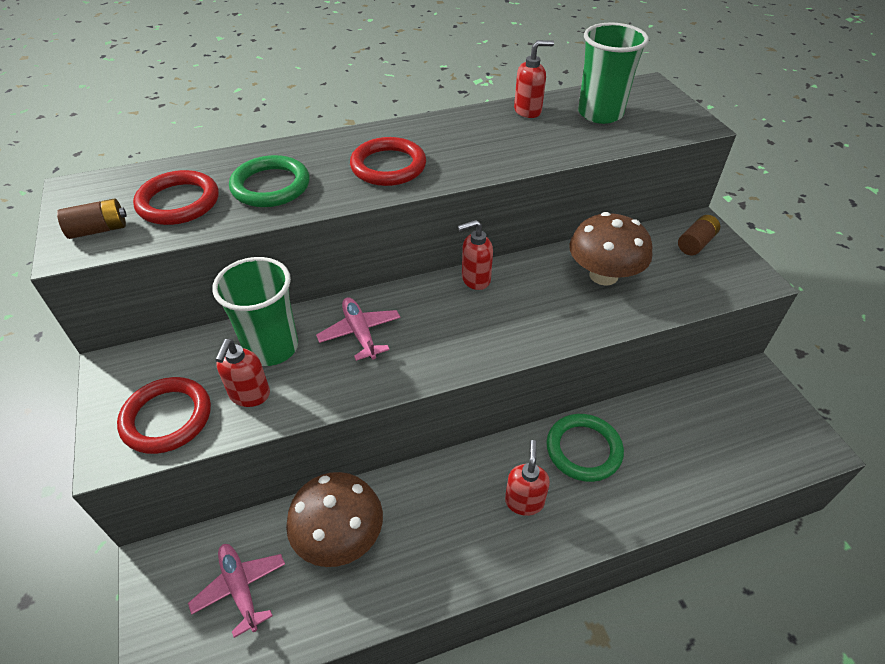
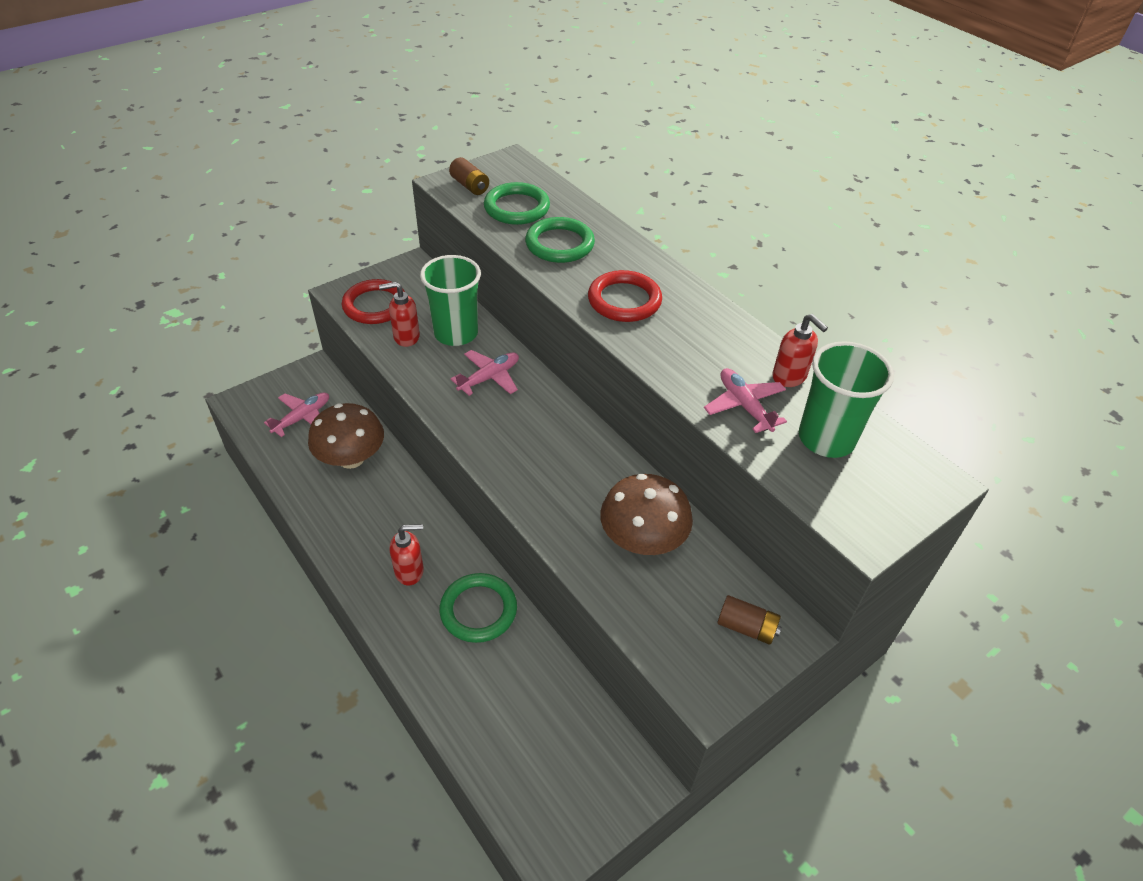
camera: 70 degrees right, 0 degrees up
(178, 202) = (517, 208): red ring -> green ring
(475, 279) = (589, 437): red soap dispenser -> none
(554, 138) = (744, 406): none -> pink plane

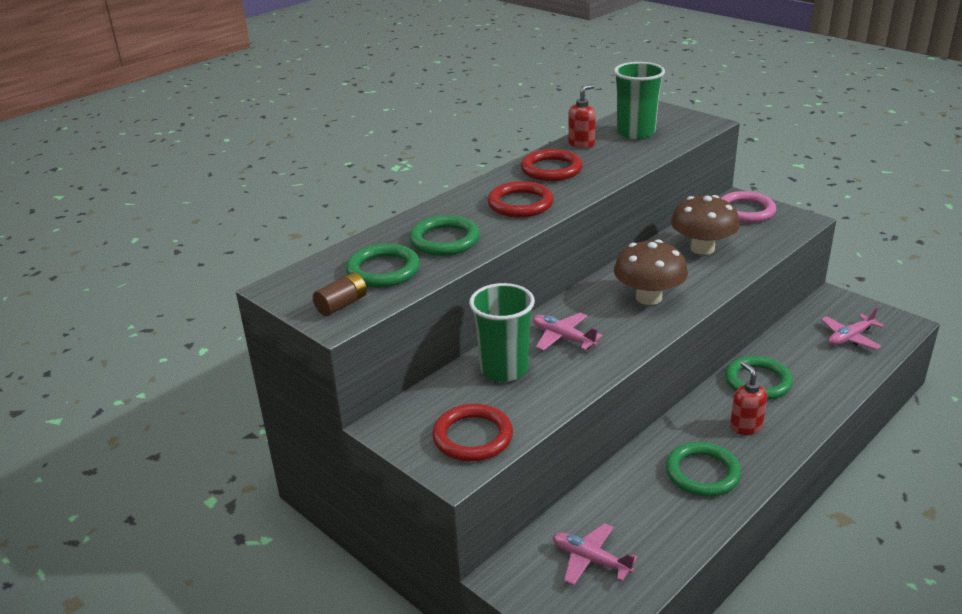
camera: 95 degrees left, 15 degrees down
(351, 458) = (634, 500): brown mushroom -> brown mushroom (648, 297)
(361, 515) = (702, 473): none -> green ring
(406, 337) = (522, 401): red soap dispenser -> none
(711, 337) = (551, 169): none -> red ring
(744, 406) = (621, 156): pink plane -> pink plane (850, 337)
(746, 627) = (745, 211): brown battery -> pink ring

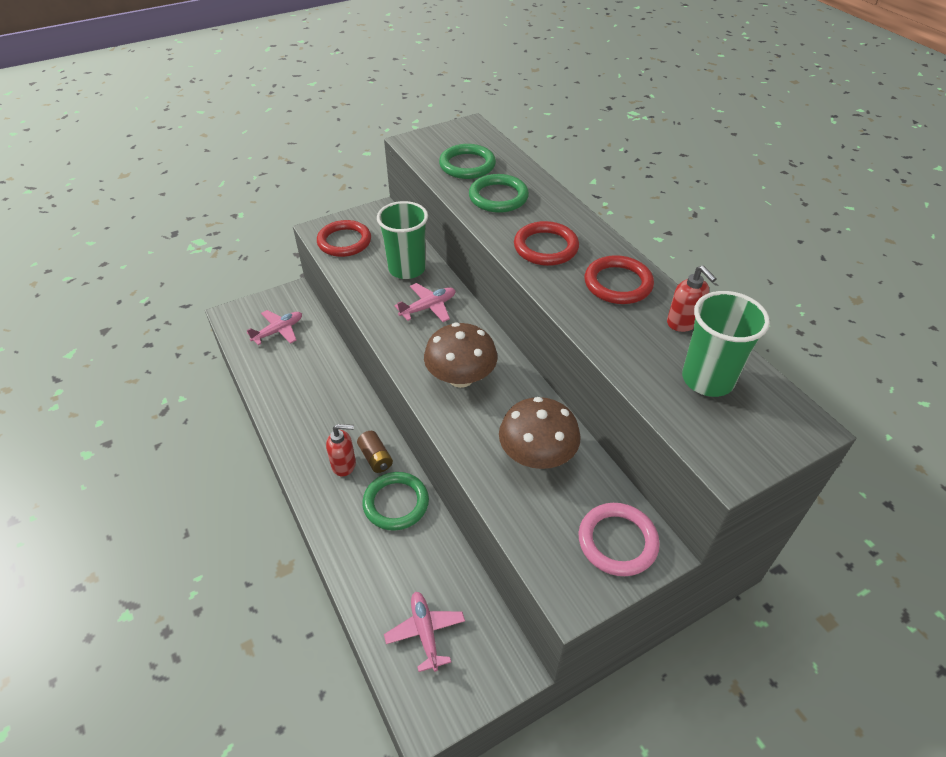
camera: 105 degrees right, 15 degrees up
(342, 305) = (431, 145): brown battery -> brown battery (376, 458)
(702, 473) = (312, 414): green ring -> none

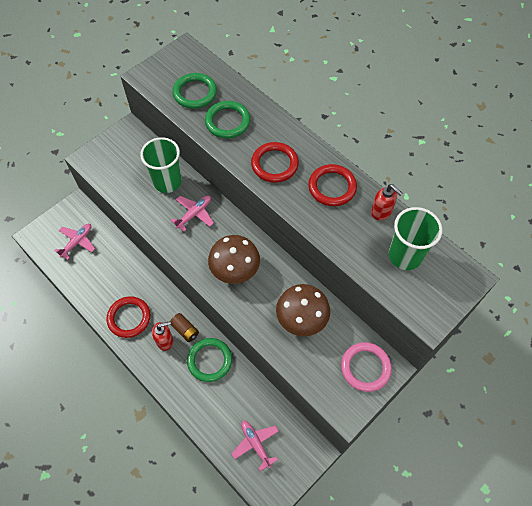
camera: 15 degrees left, 15 degrees up
(344, 241) = (111, 166): red ring -> red ring (129, 318)

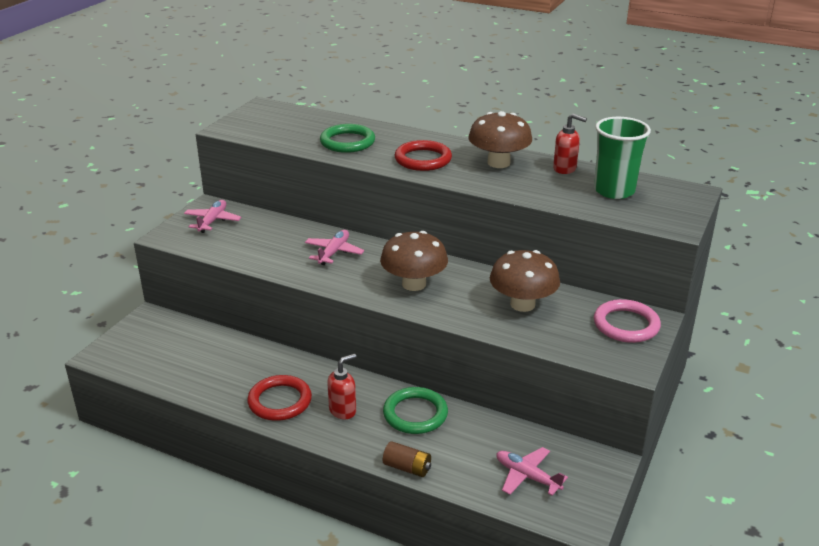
camera: 20 degrees left, 30 degrees down
(77, 242) = (167, 348): pink plane -> pink plane (212, 221)
(167, 182) = (283, 235): green cup -> none
(185, 330) = (365, 394): brown battery -> brown battery (407, 467)
(195, 93) = (295, 130): green ring -> none
(332, 187) = (498, 163): red ring -> brown mushroom

